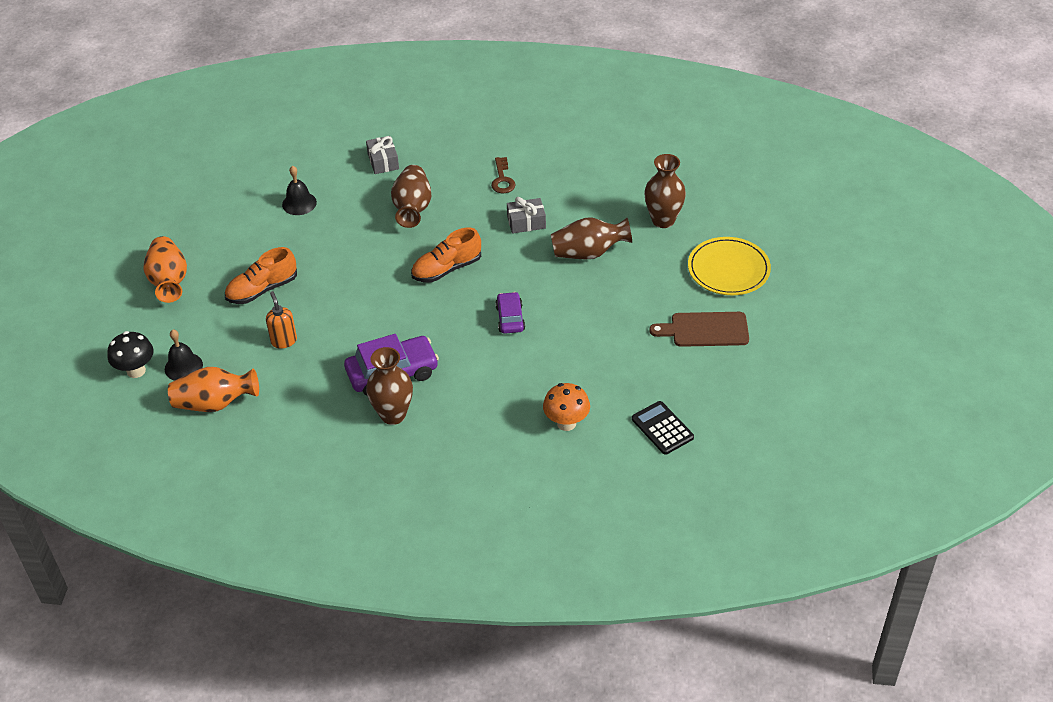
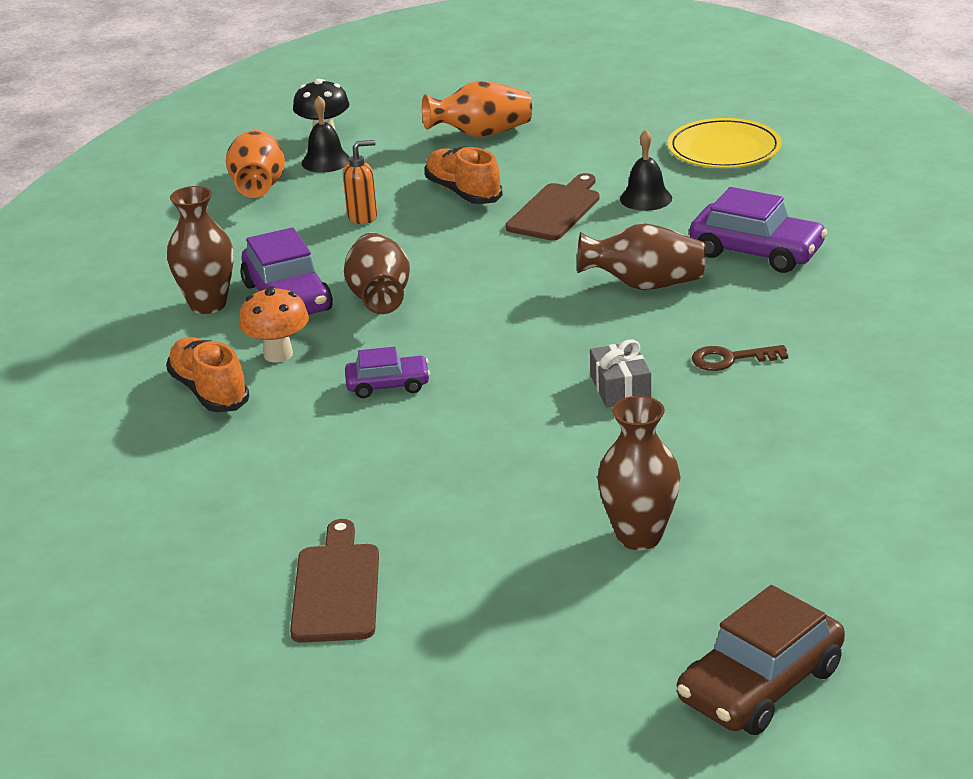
camera: 90 degrees right, 15 degrees down
(303, 244) = (555, 210): none -> brown cutting board
(383, 161) = (756, 251): grey gift -> purple car
(446, 269) = (503, 323): orange shoe -> orange shoe (209, 391)
(566, 423) = (152, 446): orange mushroom -> orange mushroom (278, 354)
(588, 253) = (543, 454): brown vase -> brown vase (379, 298)
(662, 428) = (114, 540): black calculator -> none
(728, 269) = (499, 619): yellow plate -> yellow plate (724, 149)
(770, 188) = (760, 684): none -> brown car

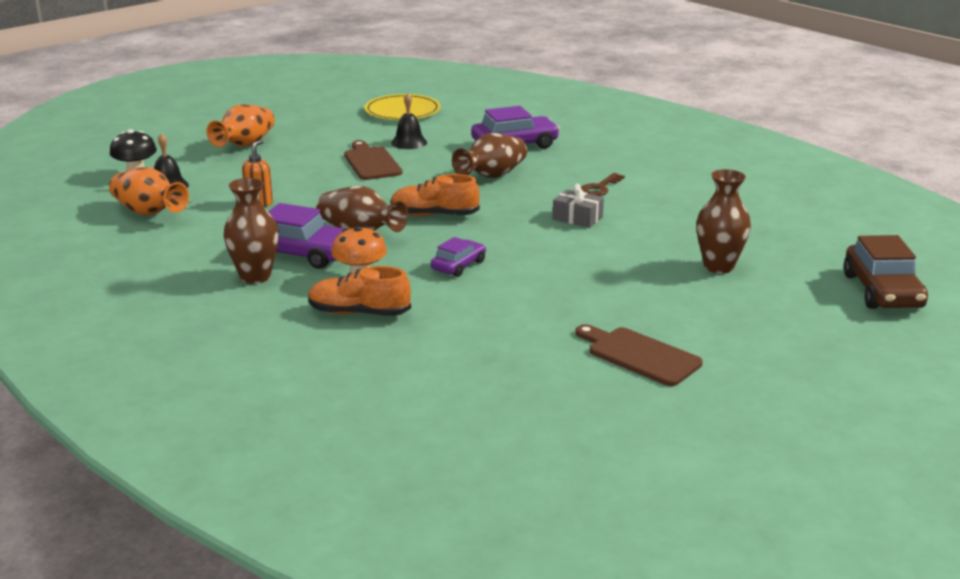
camera: 50 degrees left, 5 degrees down
(463, 192) = (297, 172): orange shoe -> orange shoe (434, 215)

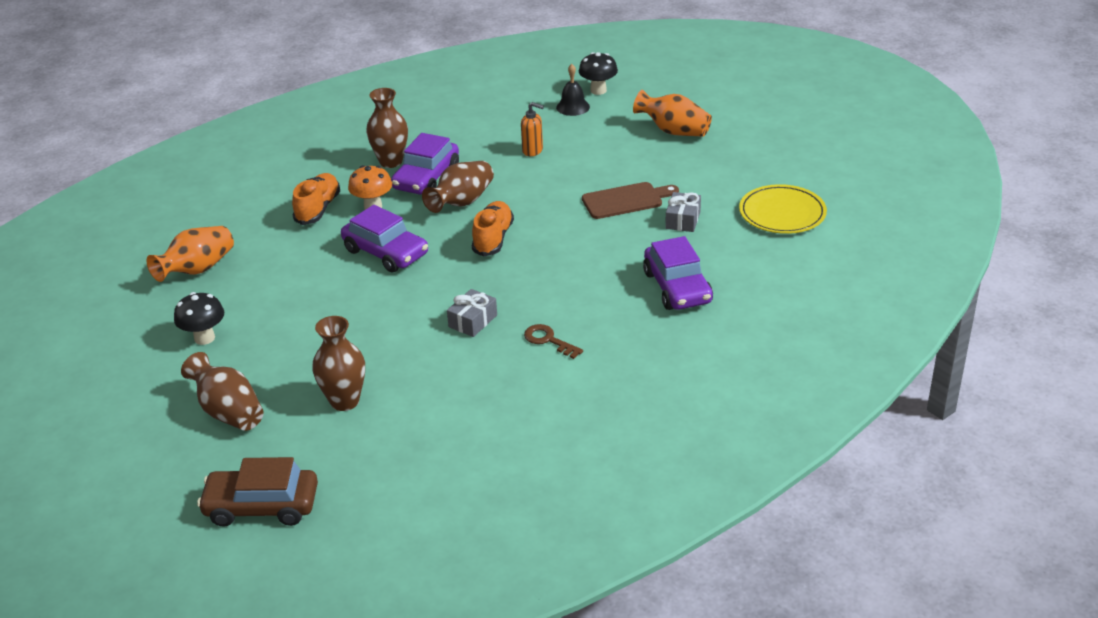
camera: 95 degrees right, 10 degrees up
(149, 213) = (518, 106): orange vase -> orange vase (197, 269)
(409, 142) = (683, 220): black bell -> grey gift
(458, 265) = (386, 252): purple car -> purple car, size x1.70
(492, 176) = (587, 271): brown vase -> brown vase (228, 412)
(639, 355) = (204, 338): brown cutting board -> black mushroom

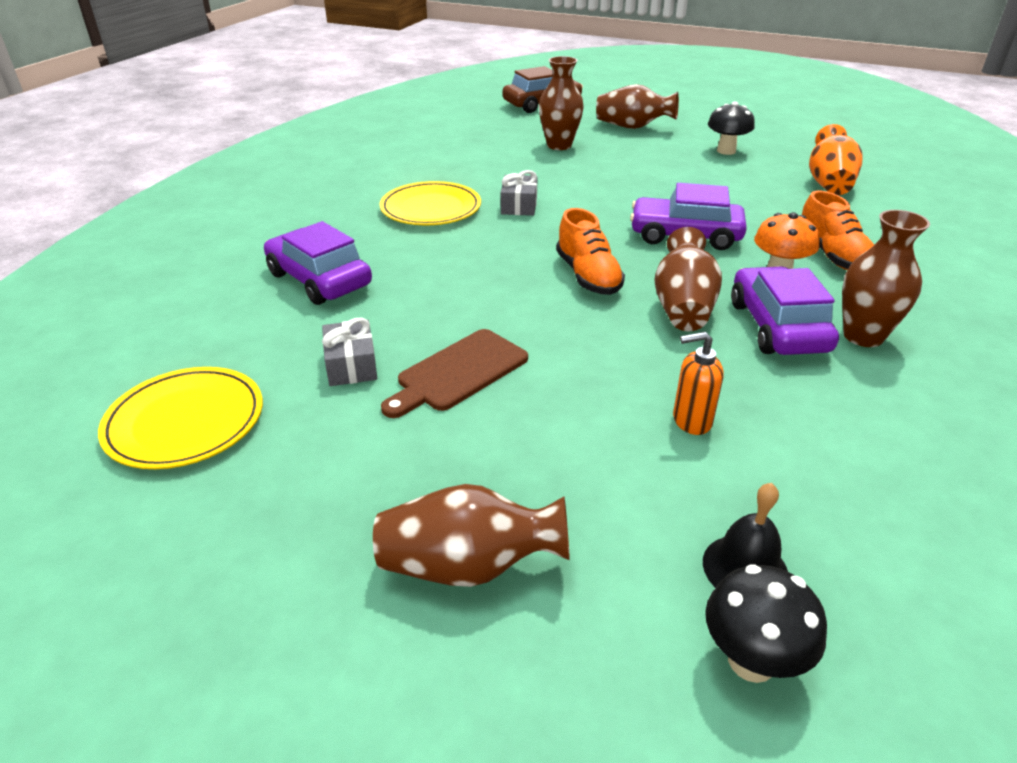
camera: 150 degrees right, 0 degrees up
(548, 340) = (431, 208): brown key -> yellow plate
(673, 131) = (468, 566): orange vase -> brown vase

